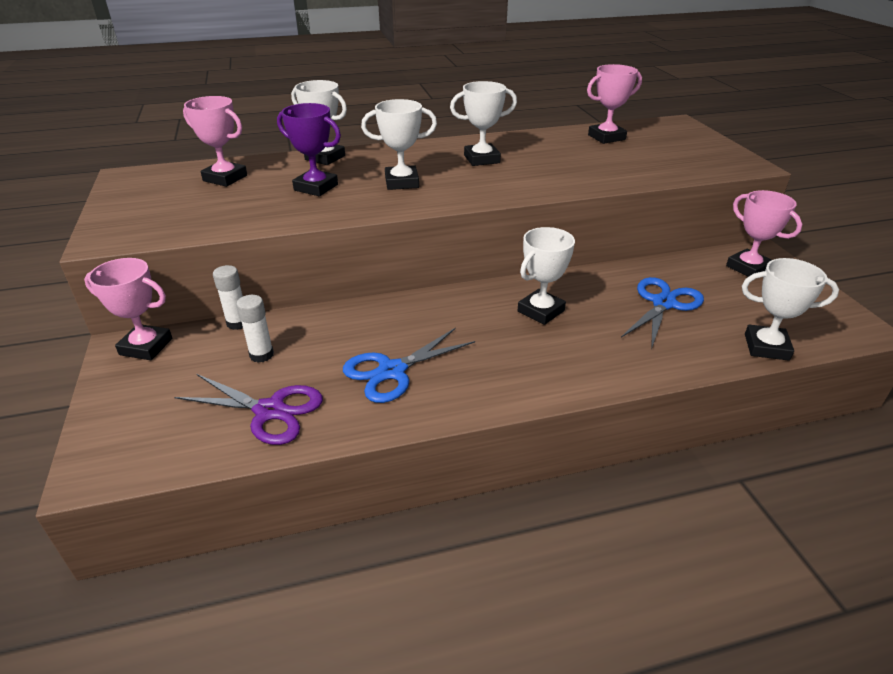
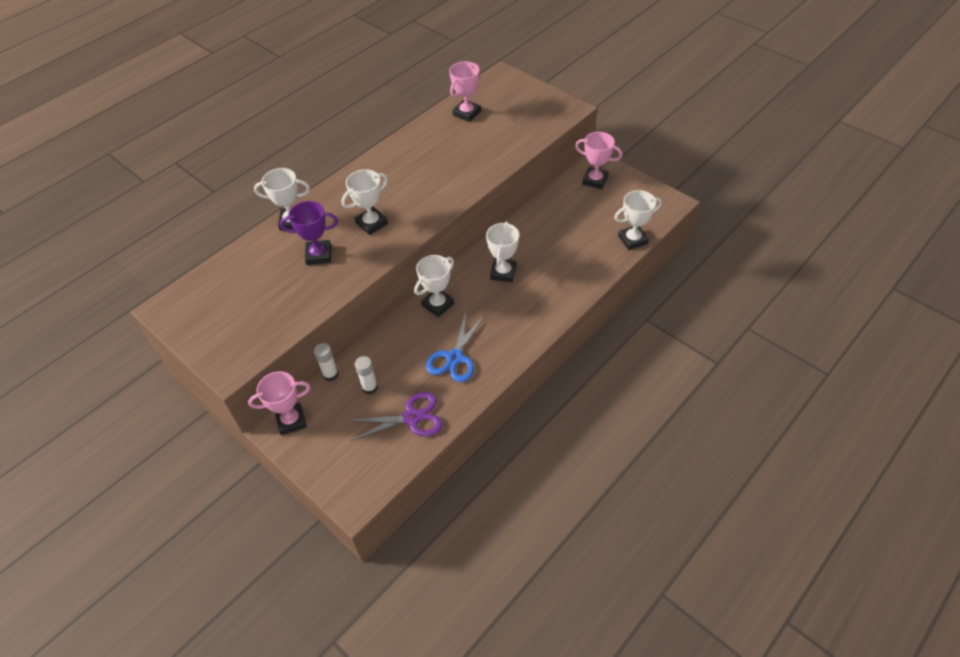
camera: 30 degrees left, 15 degrees up
(225, 178) = (243, 276): pink trophy -> none
(481, 159) = (403, 175): white trophy -> white trophy (438, 304)
(663, 303) = (565, 233): blue scissors -> none

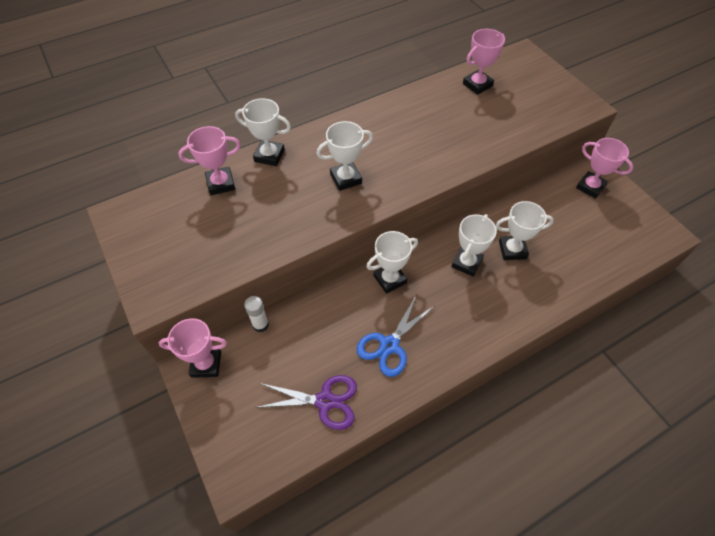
camera: 15 degrees right, 5 degrees up
(255, 257) = (221, 184): none -> pink trophy
(319, 255) = (282, 199): purple trophy -> none
(370, 387) = (294, 352): white glue stick -> none
(632, 240) = (615, 265): white trophy -> white trophy (512, 250)

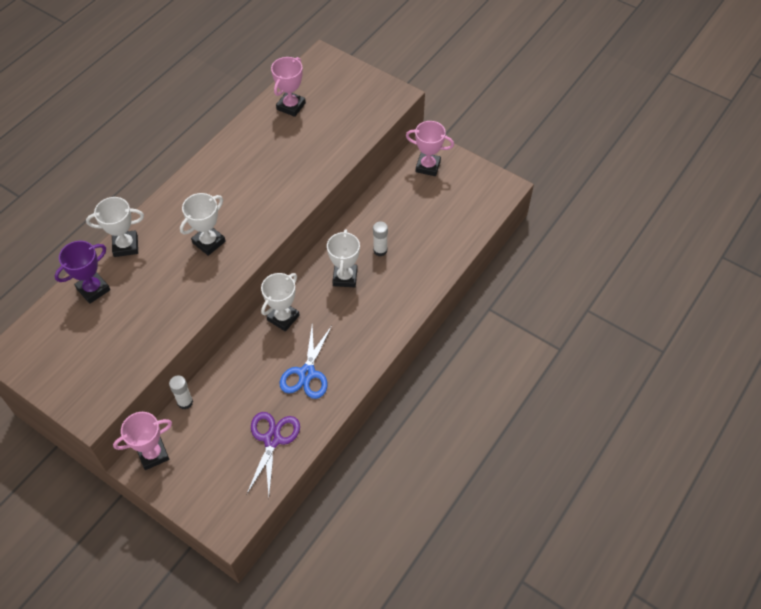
camera: 25 degrees left, 0 degrees up
(221, 184) = (93, 289): pink trophy -> purple trophy
(325, 401) = (272, 439): purple scissors -> purple scissors turned 60 degrees counterclockwise
(512, 250) = (380, 250): white trophy -> white glue stick

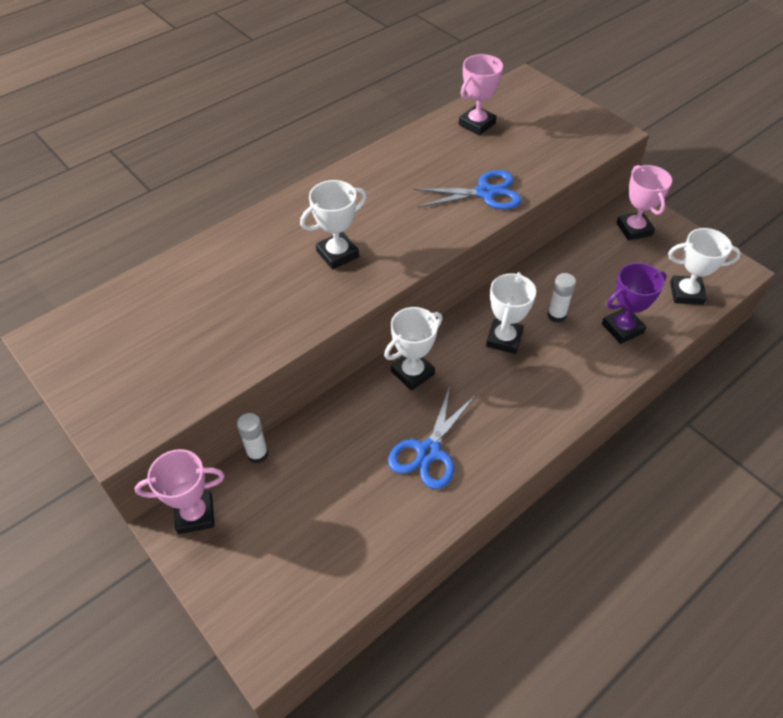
camera: 15 degrees right, 5 degrees down
(93, 289) = (177, 282): purple trophy -> purple trophy (622, 328)
(126, 246) = (233, 240): white trophy -> white trophy (686, 293)
(272, 439) = (360, 533): purple scissors -> none
(309, 168) = (485, 193): none -> blue scissors
(428, 166) = (634, 229): pink trophy -> pink trophy turned 45 degrees clockwise

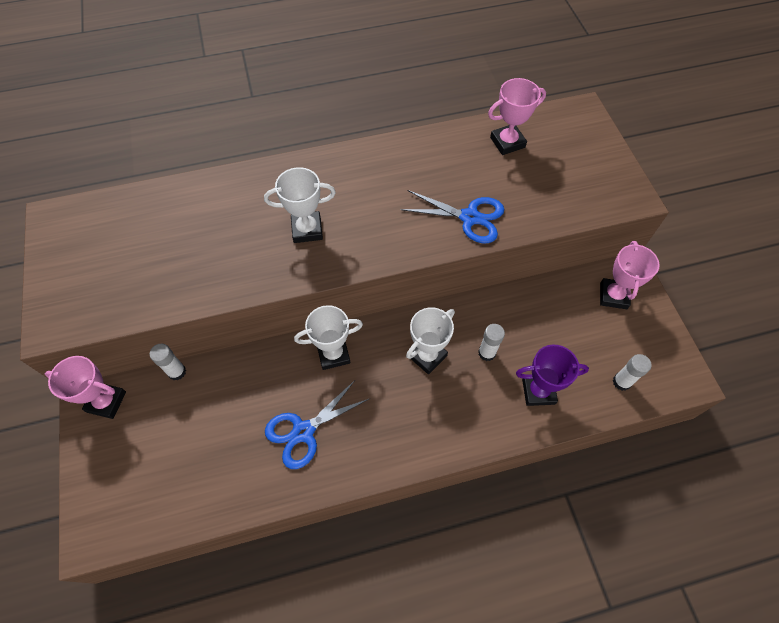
camera: 25 degrees right, 10 degrees up
(686, 293) = (621, 382): white trophy -> white glue stick

